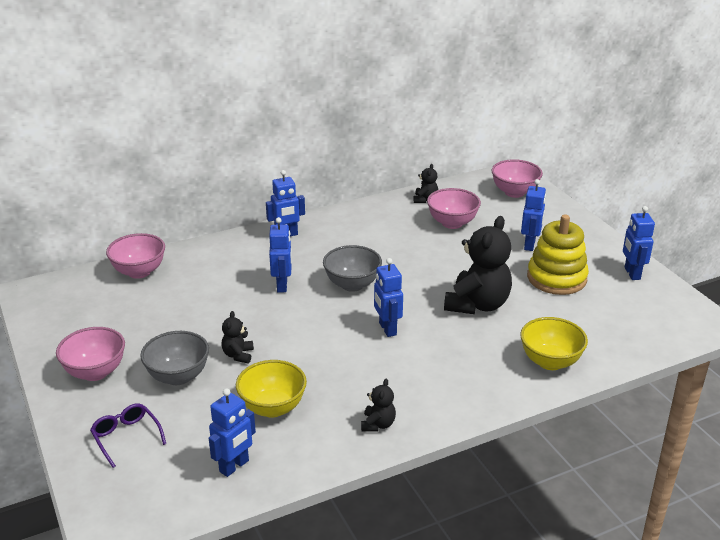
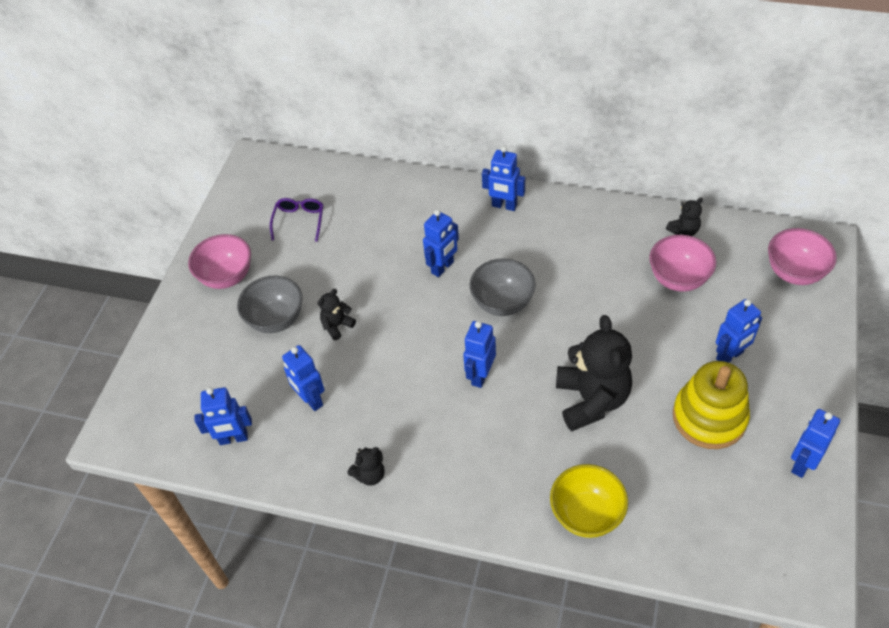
camera: 45 degrees right, 20 degrees up
(126, 437) = (192, 357): purple glasses -> purple glasses (299, 221)
(139, 272) = (347, 183): pink bowl -> none
(272, 408) = (311, 400): yellow bowl -> blue robot
(477, 304) = (591, 400): black teddy bear -> black teddy bear turned 75 degrees counterclockwise

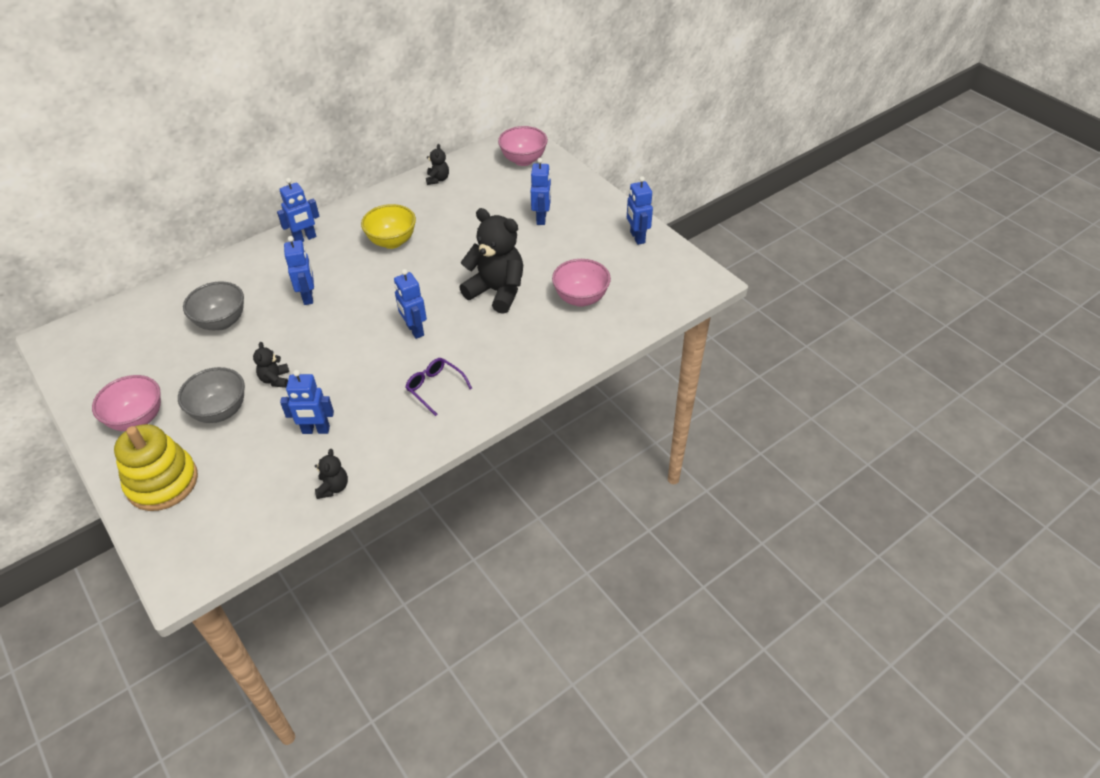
camera: 55 degrees left, 5 degrees down
(233, 438) = (288, 496): blue robot -> none
(299, 221) = (153, 347): purple glasses -> purple glasses (435, 388)
(370, 475) = (416, 432): black teddy bear -> black teddy bear (333, 487)
(502, 303) = (376, 286): grey bowl -> grey bowl (221, 322)
(586, 514) = (567, 342): yellow bowl -> yellow bowl (392, 241)
(678, 279) = (466, 203): pink bowl -> pink bowl (581, 298)
(709, 417) = (568, 252): yellow stacking toy -> yellow stacking toy (162, 482)

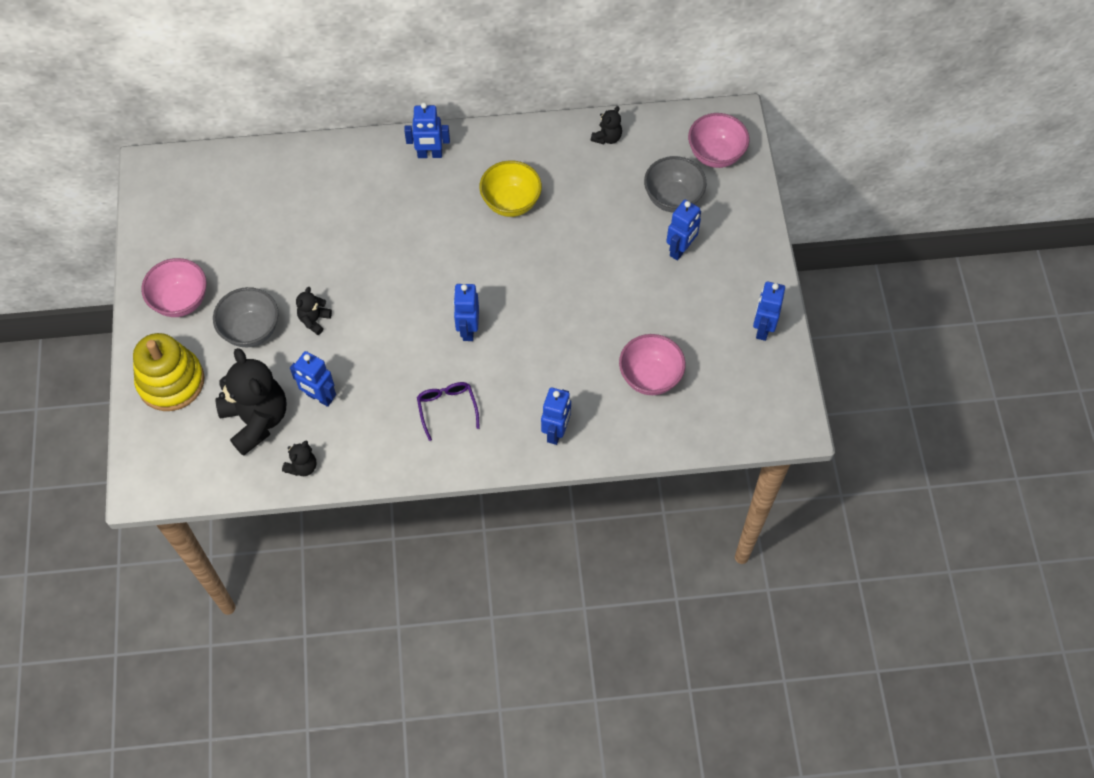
camera: 30 degrees right, 15 degrees up
(221, 322) = (301, 224): grey bowl -> grey bowl (672, 198)
(308, 297) = (393, 234): blue robot -> blue robot (556, 432)
(497, 291) = (574, 323): black teddy bear -> black teddy bear (256, 419)

